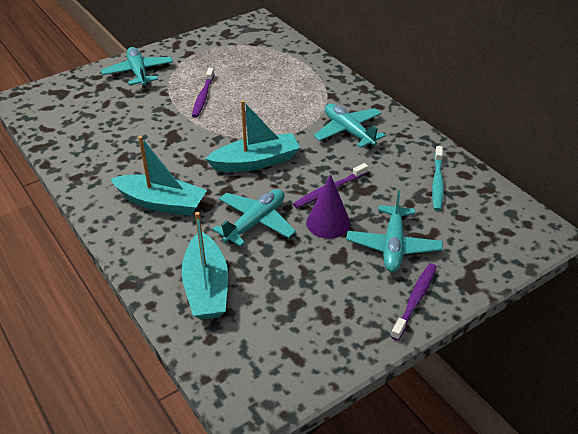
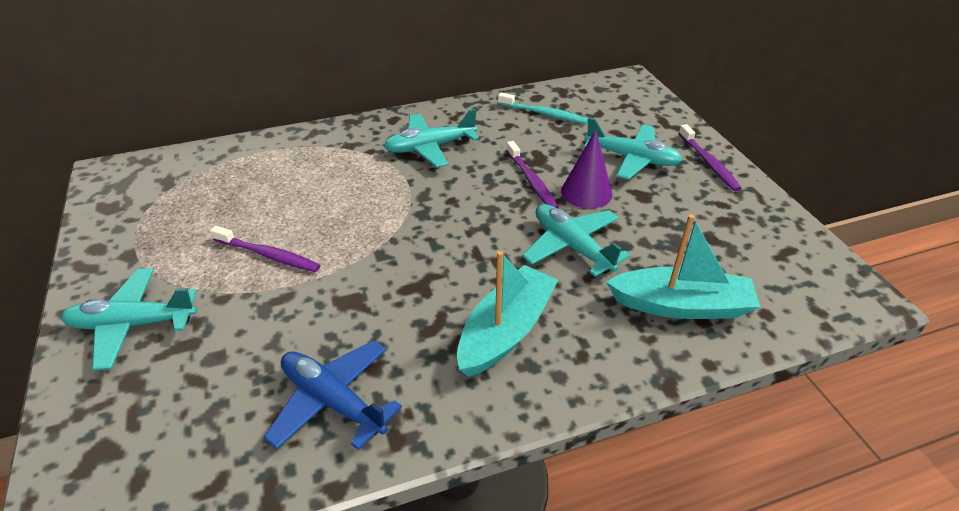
camera: 75 degrees left, 0 degrees up
(97, 149) = (333, 401): none -> blue plane
(256, 162) = (453, 227): turquoise boat -> none
(415, 300) = (708, 163): purple toothbrush -> purple toothbrush turned 150 degrees counterclockwise

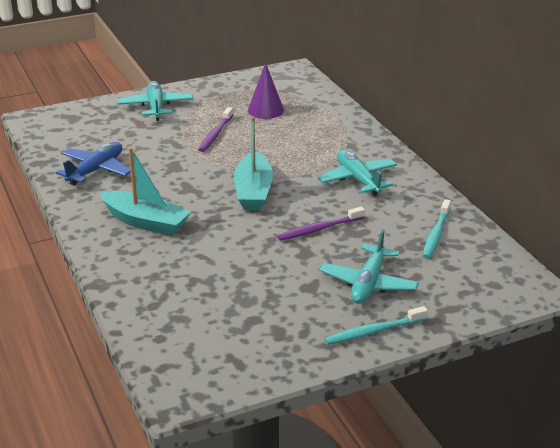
camera: 85 degrees right, 10 degrees down
(572, 246) = (234, 248): turquoise plane -> none
(586, 192) = (308, 256): purple cone -> purple cone (265, 110)
(681, 305) = (169, 296): turquoise boat -> turquoise boat (253, 191)
(708, 163) = (374, 331): purple toothbrush -> turquoise toothbrush

